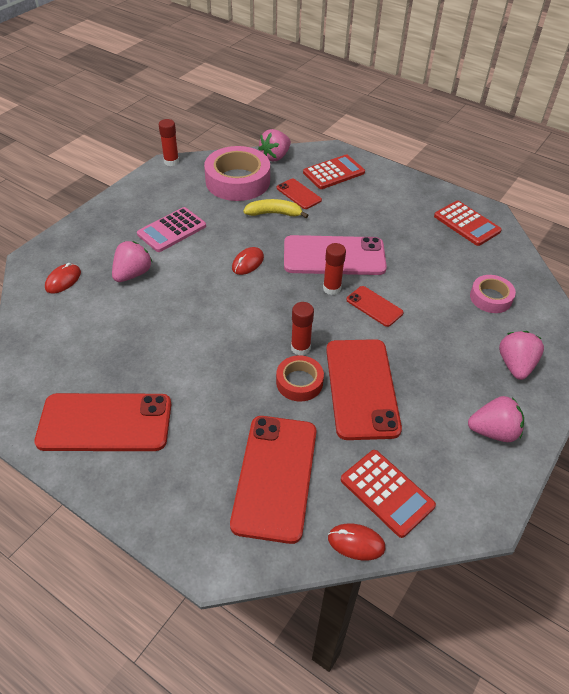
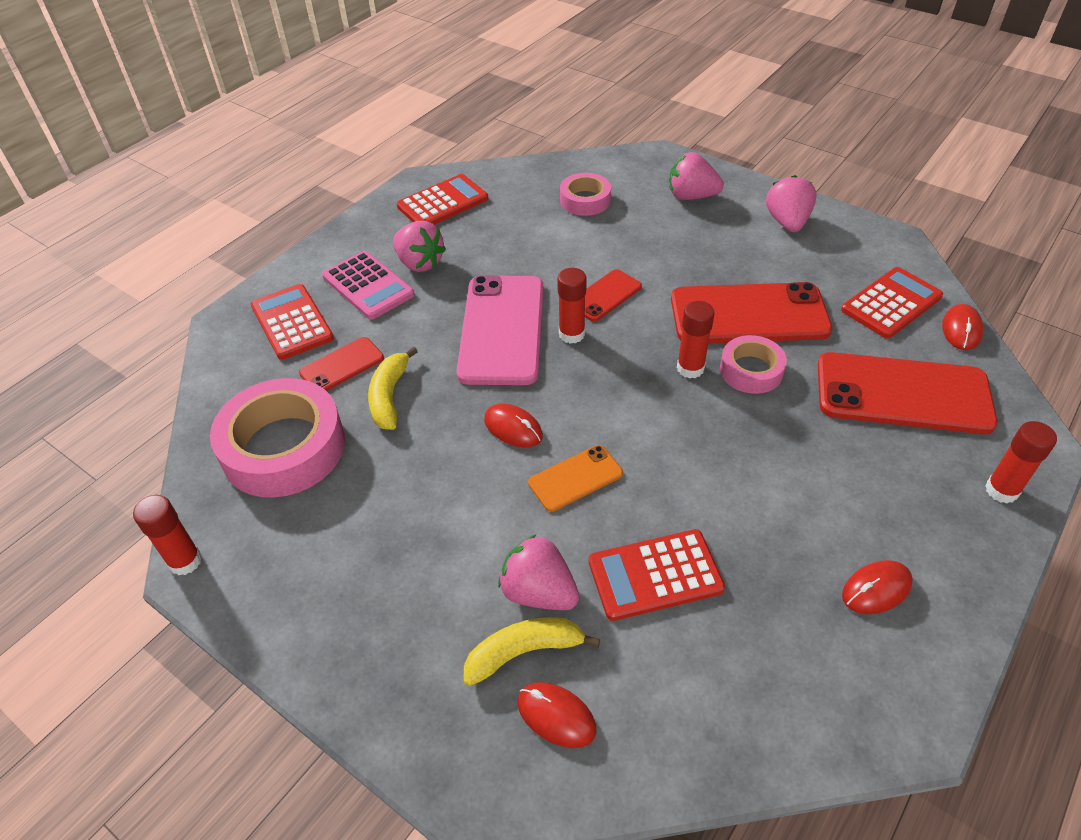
camera: 85 degrees left, 0 degrees up
(99, 269) = (524, 652): none -> yellow banana
(105, 423) = (876, 589): red phone -> red mouse
(134, 320) = (655, 575): none -> red calculator
(172, 230) = (417, 540): pink calculator -> pink calculator (368, 286)
(173, 520) = (1001, 490): none -> red glue stick
(207, 289) = (575, 478): none -> orange phone
(275, 157) = (221, 395): pink strawberry -> pink strawberry (419, 263)
(299, 382) = (751, 370): red tape -> pink tape

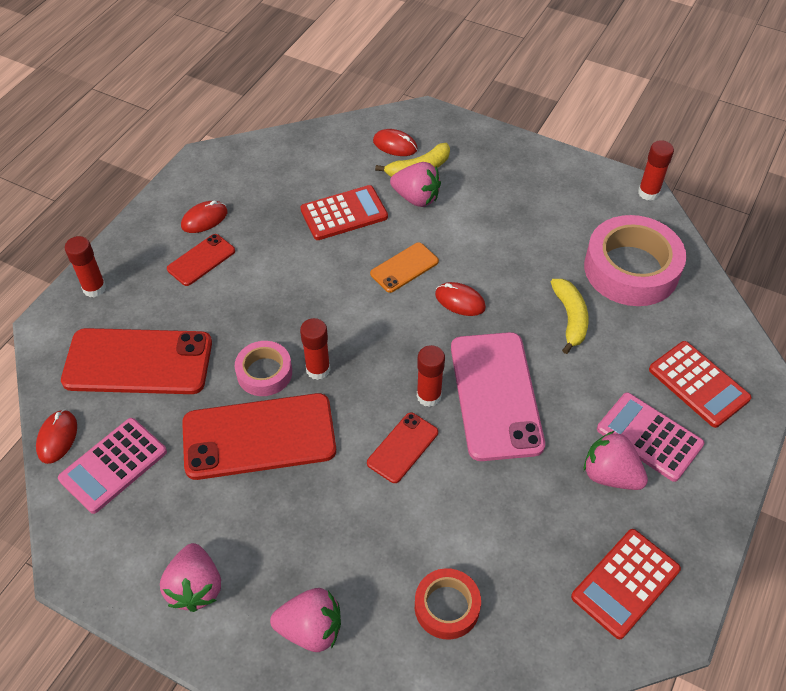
camera: 170 degrees right, 5 degrees up
(342, 365) = (625, 343): red phone -> red phone (201, 260)
(585, 200) = (447, 607): pink tape -> red tape
(891, 303) = (113, 465): red calculator -> pink calculator

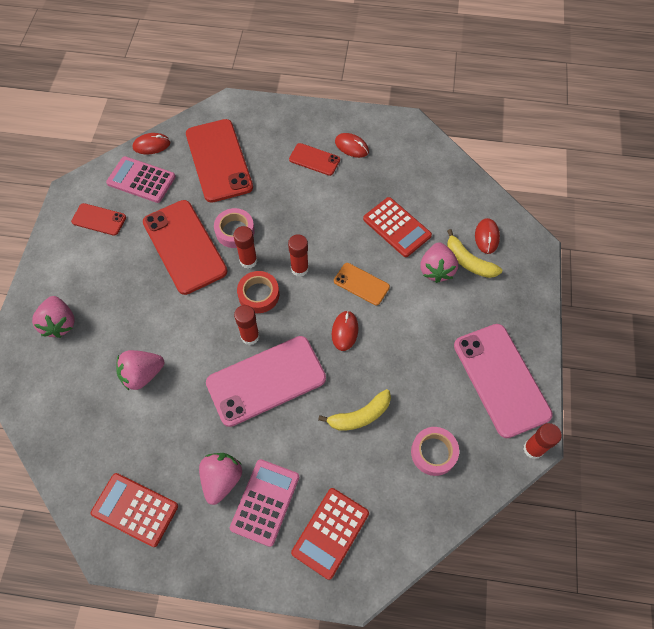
camera: 70 degrees right, 10 degrees up
(94, 288) = (267, 114): red glue stick -> red glue stick (299, 269)
(195, 587) = (73, 254): pink strawberry -> pink strawberry (142, 374)
(402, 447) = (202, 333): red phone -> red phone (99, 219)
(447, 607) = (91, 396): red tape -> red tape (258, 294)
(567, 190) = (501, 379): none -> pink phone
(631, 269) = (433, 452): pink tape -> pink tape, size x0.54

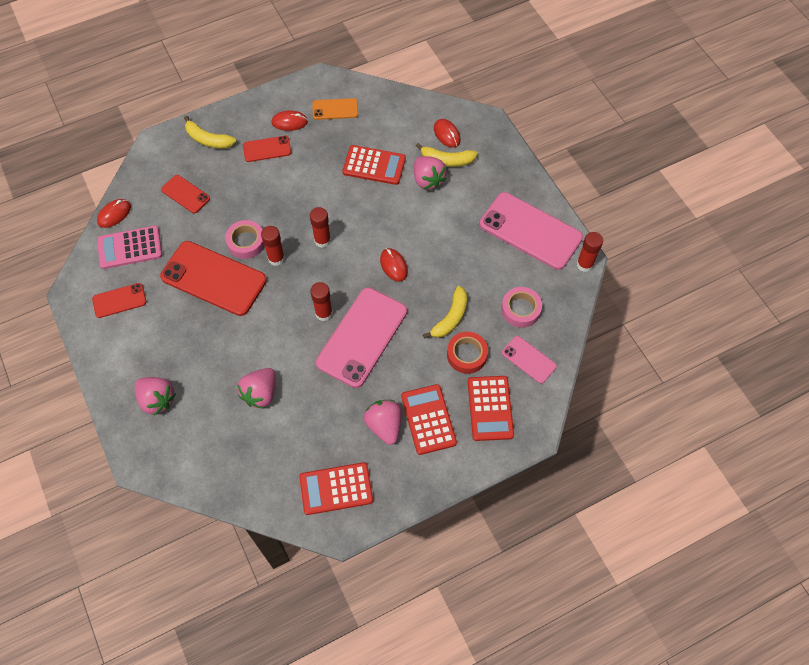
camera: 35 degrees left, 0 degrees up
(219, 160) = (185, 194): red phone -> red phone, size x0.51
(258, 294) = (305, 279): red tape -> red tape (467, 355)
(265, 502) = (428, 419): pink calculator -> red calculator
(272, 124) = (208, 140): none -> yellow banana
(361, 284) = (379, 223): orange phone -> orange phone (335, 109)
(404, 509) = (529, 359): none -> pink phone

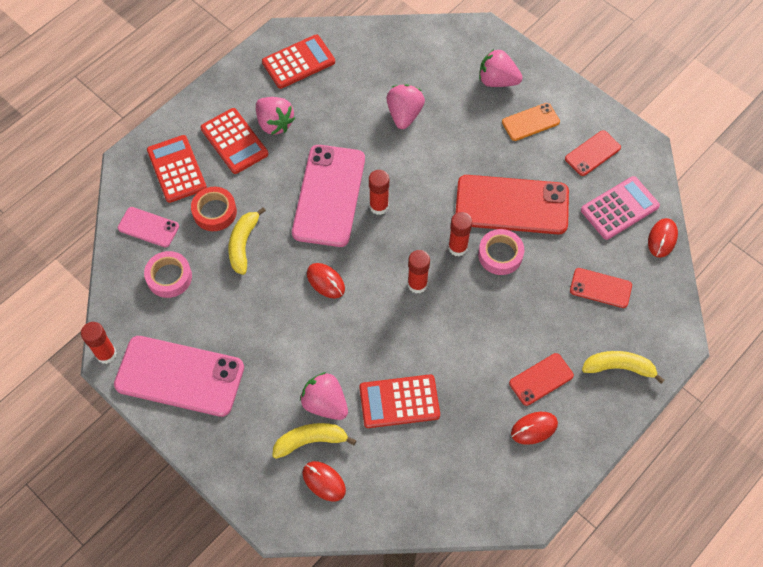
camera: 160 degrees right, 0 degrees up
(335, 109) = (485, 469): orange phone -> orange phone (530, 122)

